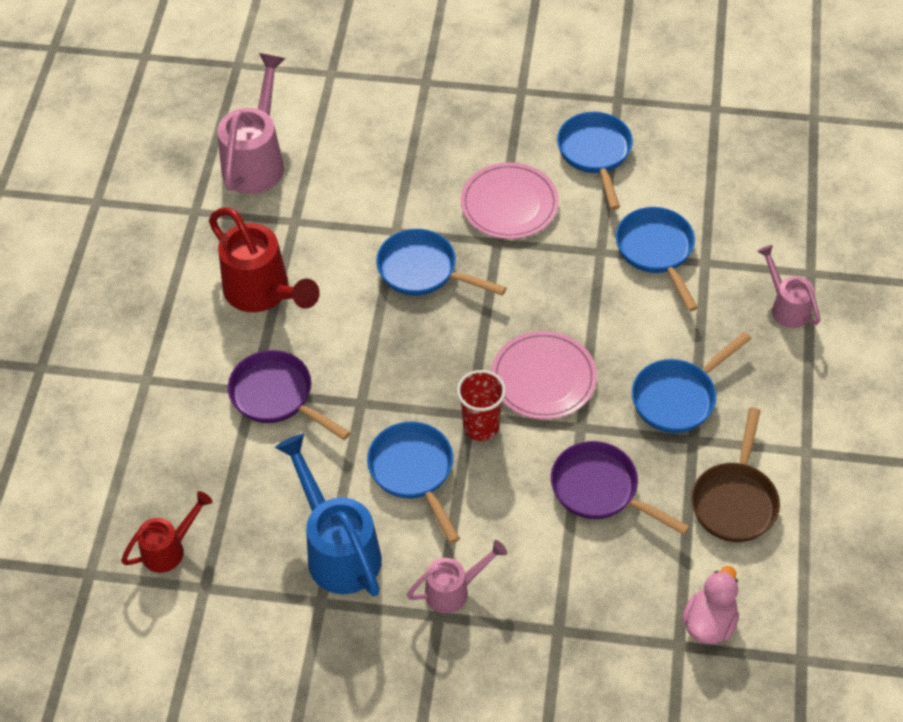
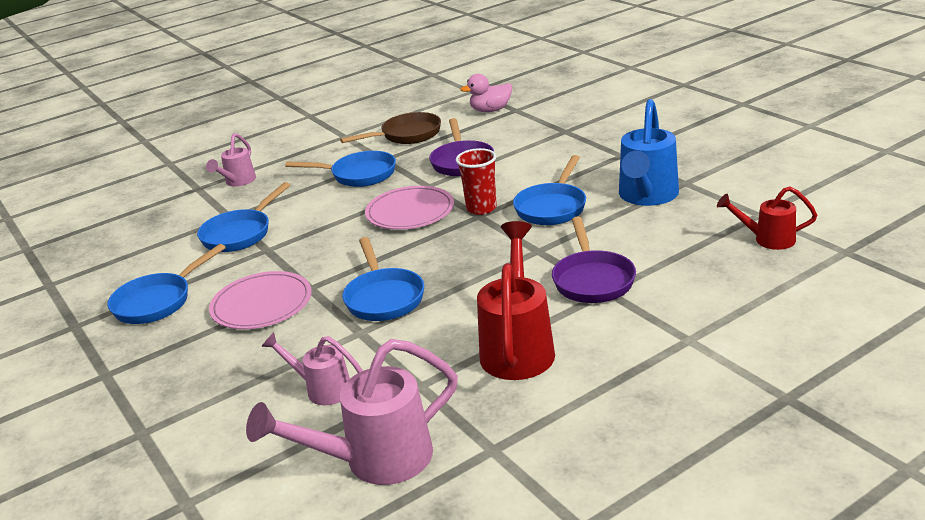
camera: 130 degrees left, 25 degrees down
(454, 590) = (598, 159): pink watering can -> pink watering can (322, 389)

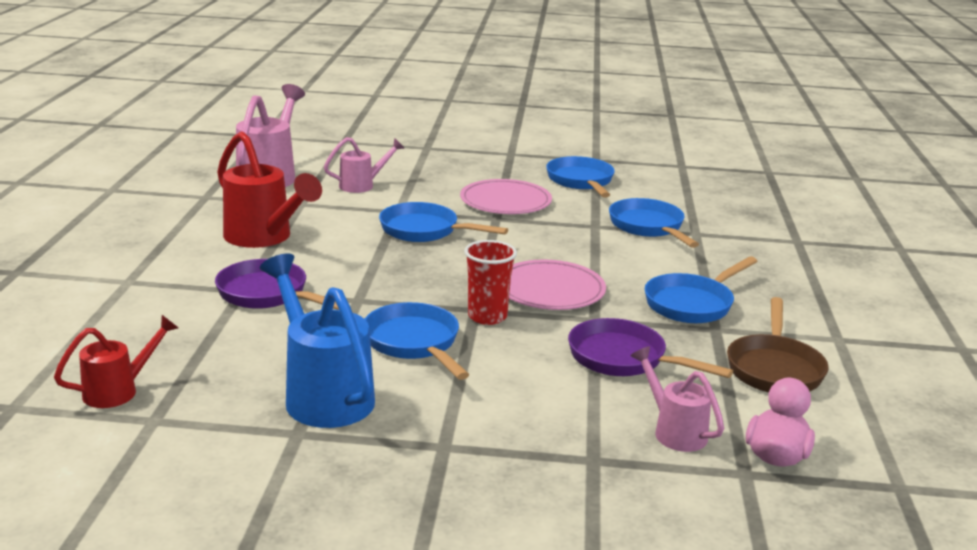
camera: 125 degrees right, 5 degrees down
(238, 182) = (781, 257): pink watering can -> pink watering can (674, 430)

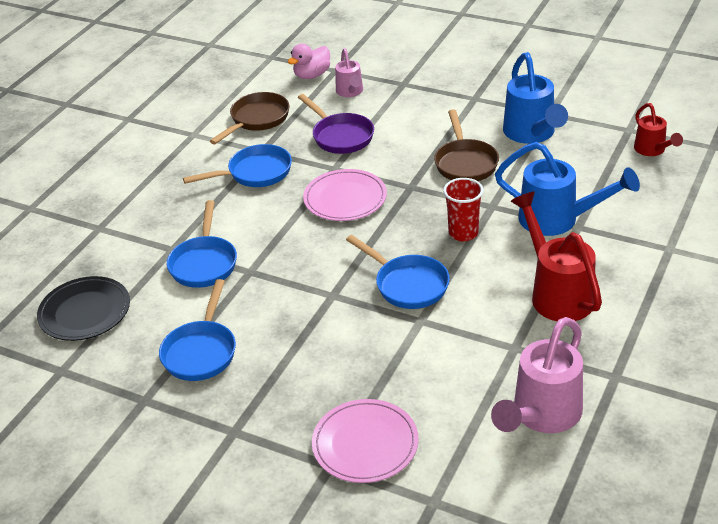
camera: 155 degrees left, 15 degrees up
(119, 390) = (652, 150): red watering can -> red watering can turned 90 degrees counterclockwise
(267, 294) = (558, 220): purple pan -> blue watering can
(362, 185) = (441, 377): pink watering can -> none
(414, 343) = (465, 163): blue pan -> brown pan
(487, 317) = (406, 179): red cup -> red cup (463, 233)
(505, 201) = (306, 323): pink plate -> pink plate (365, 444)
(714, 192) = (85, 312): none -> black plate

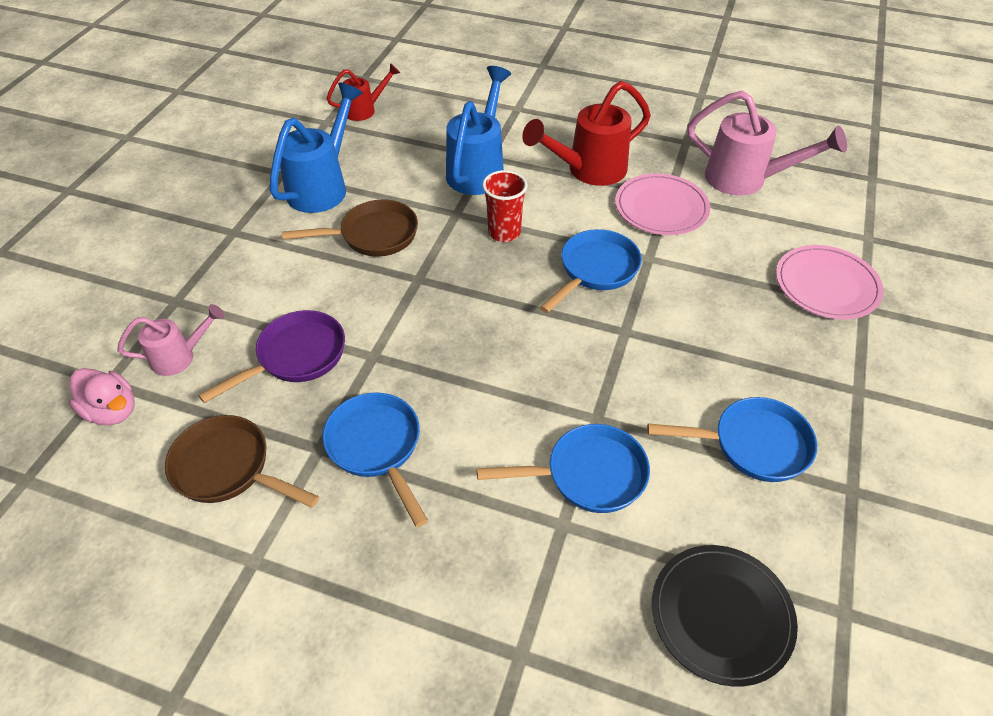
camera: 100 degrees left, 10 degrees up
(345, 198) = (441, 337): pink plate -> pink plate (661, 208)
(532, 134) = (323, 186): blue watering can -> blue watering can turned 45 degrees counterclockwise

